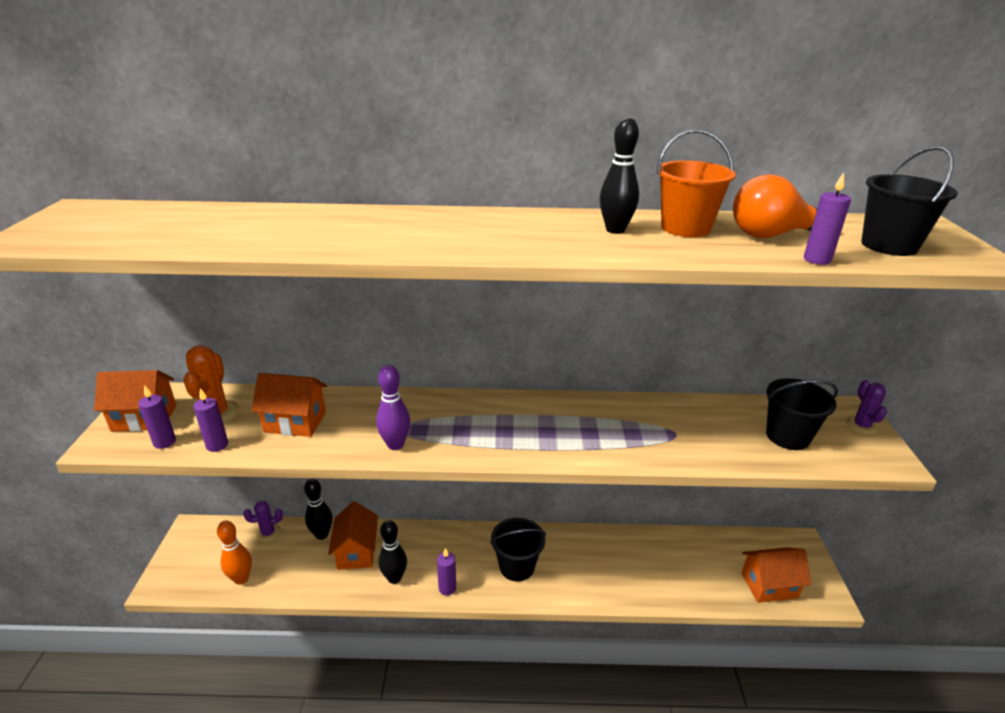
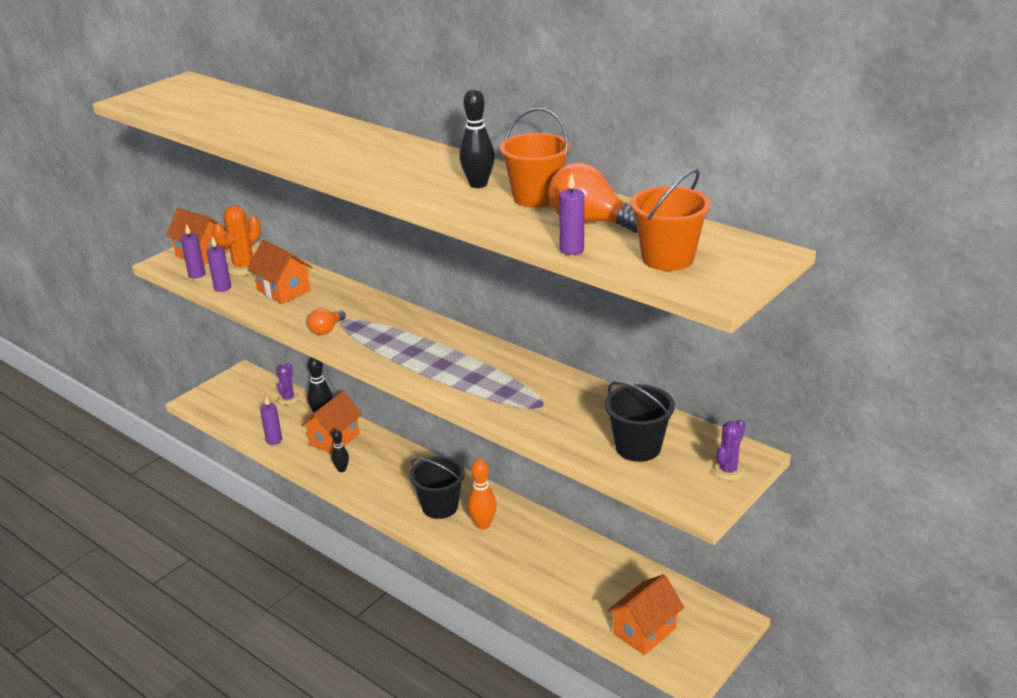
camera: 40 degrees right, 0 degrees up
(241, 578) = (244, 421): orange bowling pin -> orange bowling pin (483, 525)
(268, 533) = (288, 398): purple cactus -> purple cactus turned 75 degrees clockwise
(394, 578) = (342, 469): black bowling pin -> black bowling pin, size x0.64
(395, 444) = (326, 330): purple bowling pin -> orange light bulb
(447, 588) = (371, 494): purple candle -> purple candle (274, 440)
(769, 585) = (644, 631): orange house -> orange house turned 75 degrees counterclockwise
(889, 245) = (667, 258): black bucket -> orange bucket

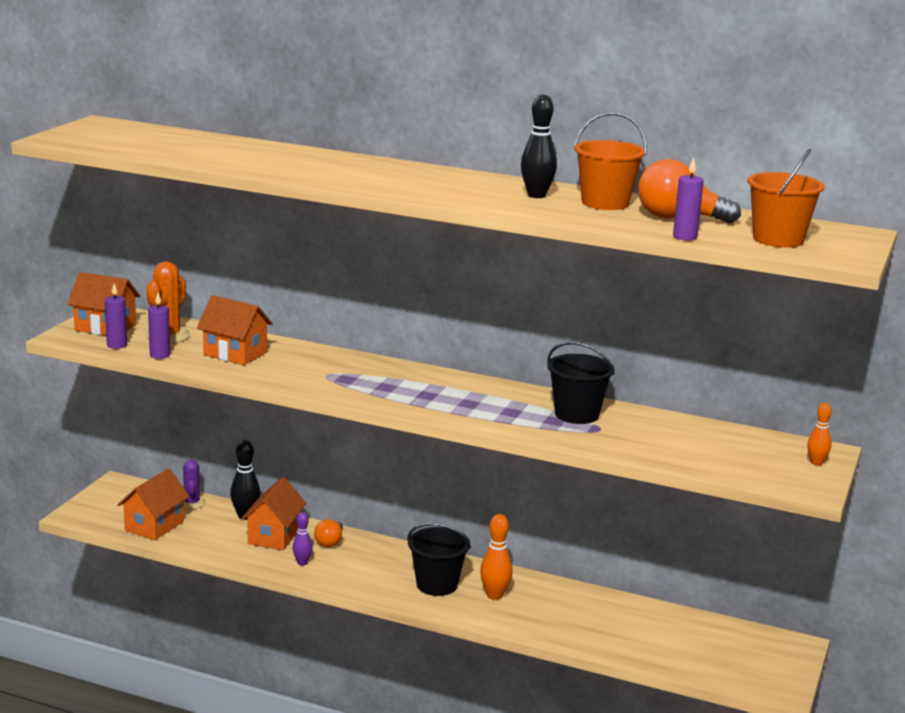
camera: 20 degrees left, 10 degrees down
(274, 440) = (202, 543): purple candle -> none
(326, 330) = (316, 384): orange light bulb -> orange light bulb (330, 542)
(342, 469) = (302, 563): black bowling pin -> purple bowling pin
(638, 447) = (720, 453): black bucket -> black bucket (576, 414)
(644, 631) = (718, 665): orange house -> orange house (154, 526)
(728, 470) = (816, 463): purple cactus -> orange bowling pin

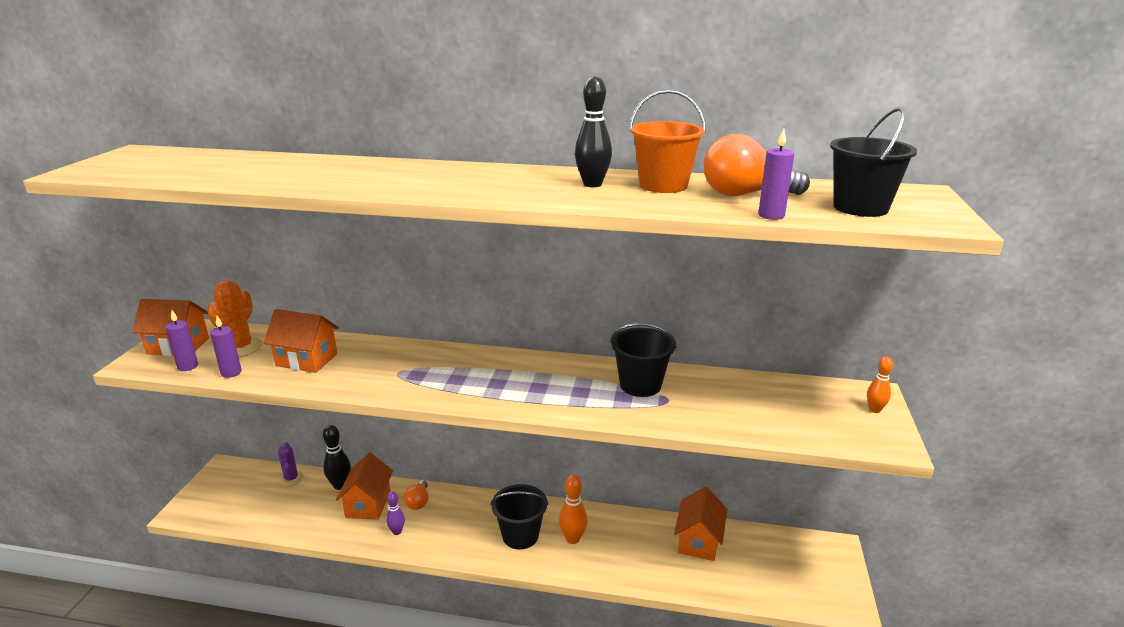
camera: 10 degrees left, 5 degrees up
(154, 526) = (257, 511): orange house -> orange house (698, 541)
(778, 239) = (860, 208): orange bucket -> black bucket

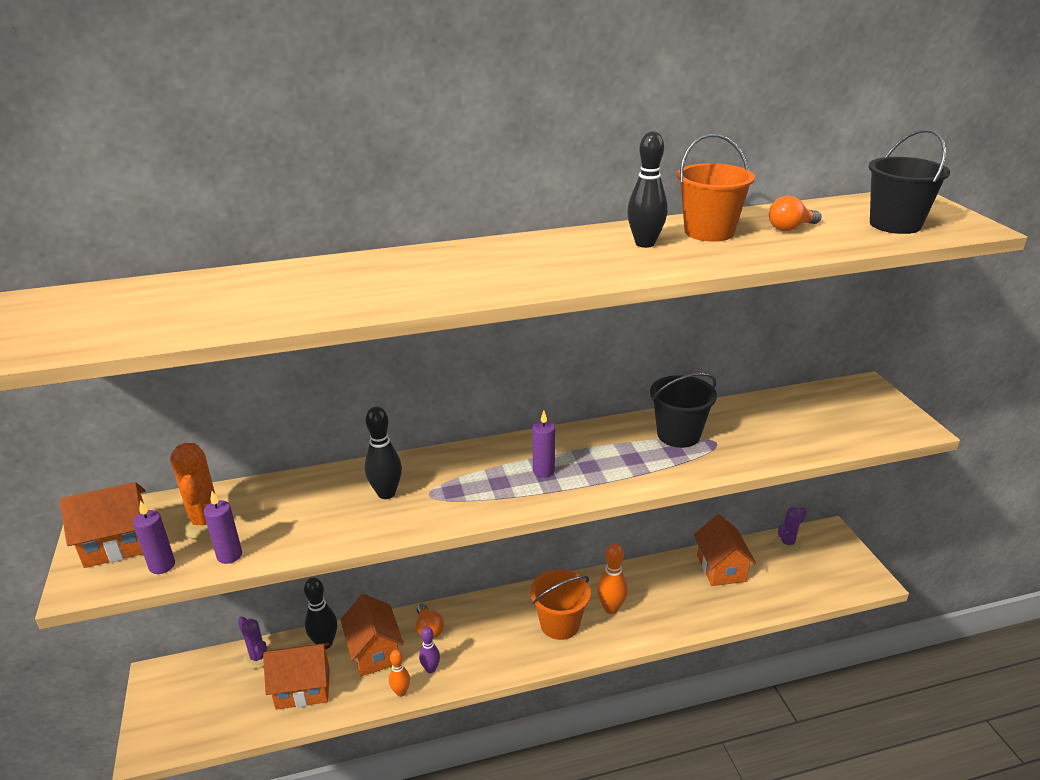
camera: 25 degrees left, 5 degrees up
(306, 360) = (307, 511): orange house -> orange house (303, 688)
(369, 363) = (386, 493): none -> black bowling pin
(520, 535) = (560, 624): black bucket -> orange bucket
(745, 194) = (790, 228): orange light bulb -> orange light bulb, size x0.58
(771, 215) = (843, 248): purple candle -> purple candle (543, 471)
(783, 542) = (787, 543): none -> purple cactus
(874, 410) = (880, 401): orange bowling pin -> orange bowling pin (401, 692)

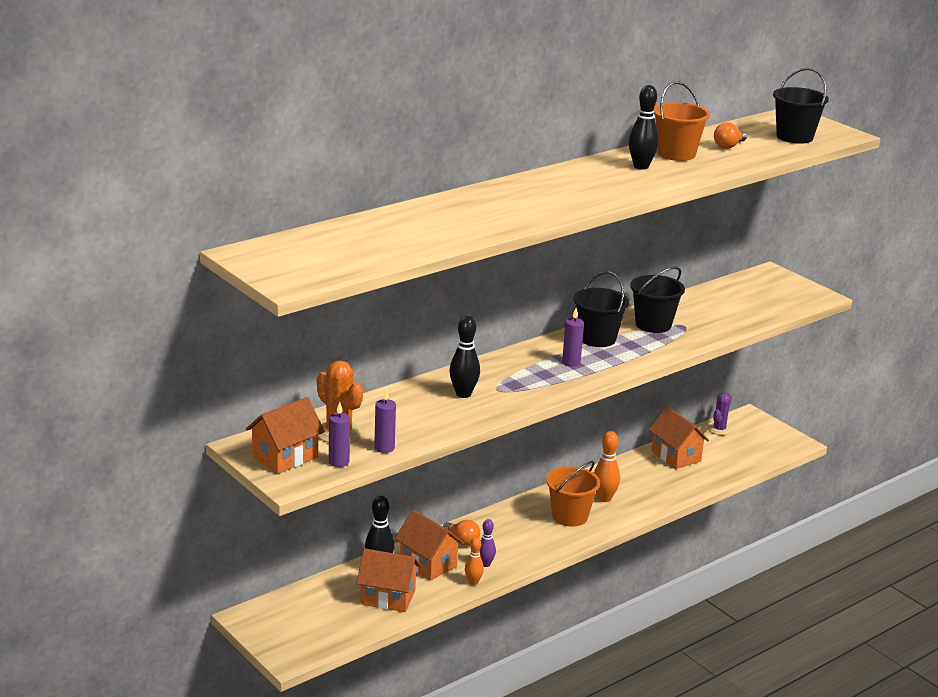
camera: 25 degrees left, 5 degrees down
(258, 657) = (327, 587): purple cactus -> none
(303, 688) = (388, 597): orange house -> orange house turned 45 degrees clockwise
(599, 443) = (597, 338): none -> black bucket

